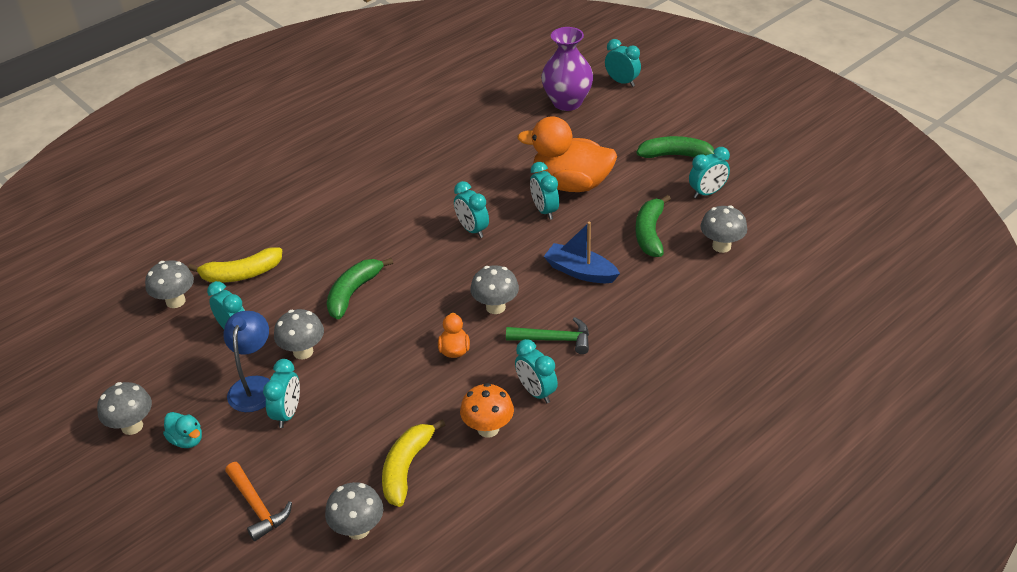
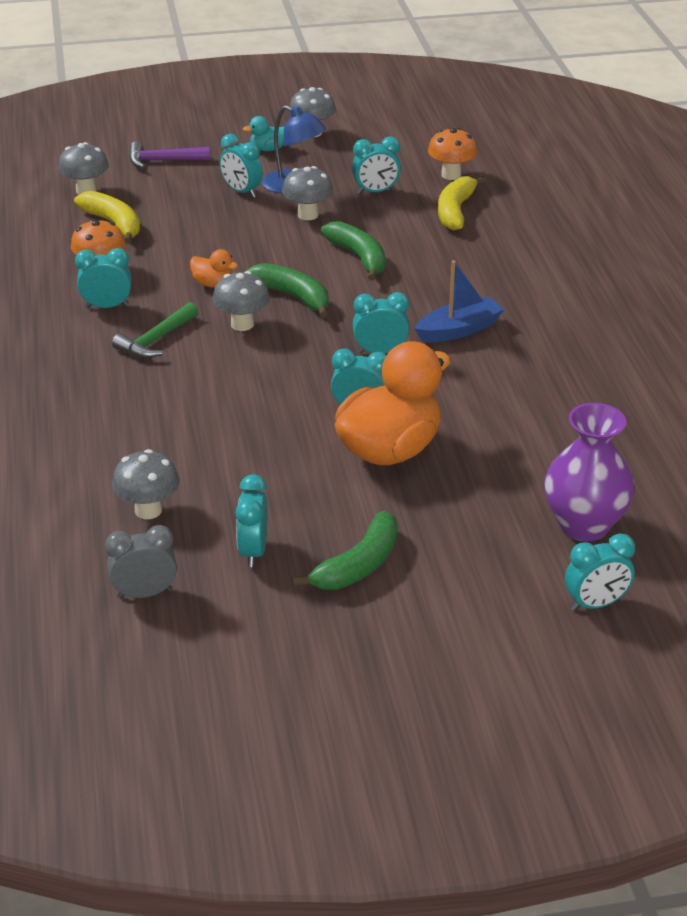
camera: 120 degrees right, 5 degrees down
(175, 301) = (451, 175): grey mushroom -> orange mushroom
(257, 507) = (163, 160): orange hammer -> purple hammer
(580, 271) = (230, 393): blue boat -> blue boat (458, 330)
(650, 233) = (233, 468): green banana -> green banana (293, 296)
(781, 213) = (144, 593): none -> grey clock

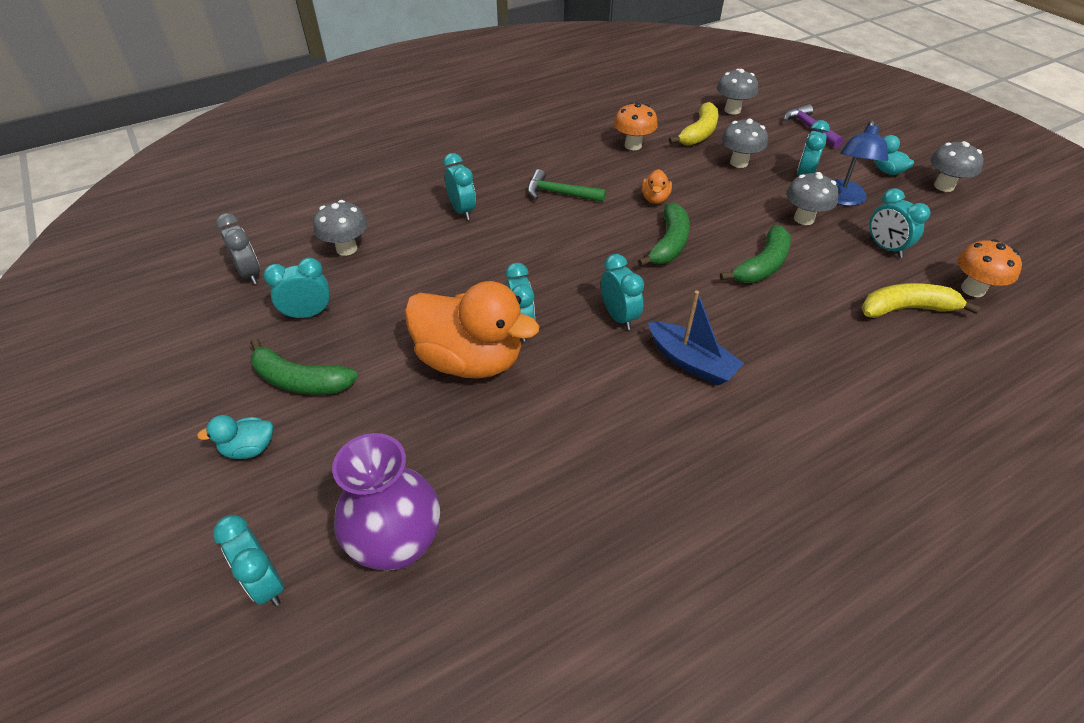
camera: 70 degrees right, 10 degrees up
(107, 306) = (588, 161): turquoise clock -> turquoise clock (462, 211)
(242, 324) = (608, 228): grey mushroom -> grey mushroom (739, 162)
(437, 607) = (249, 448): none -> turquoise duck

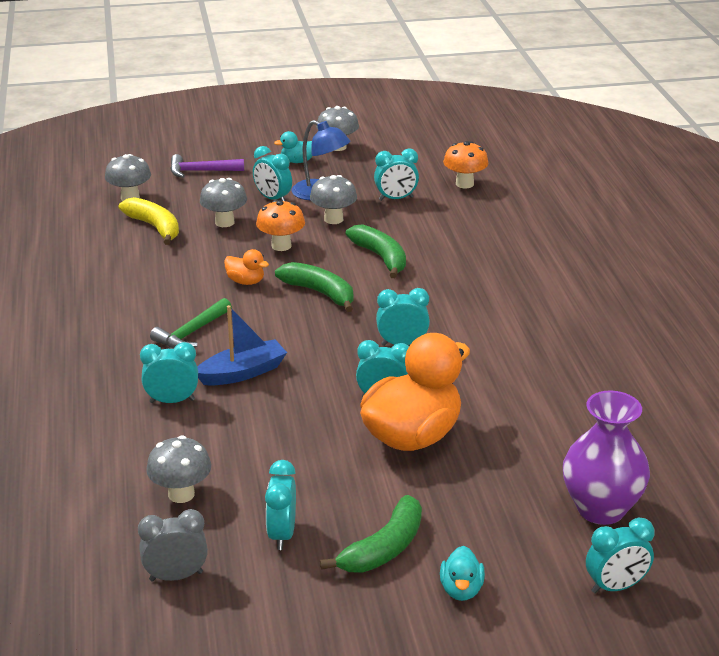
camera: 70 degrees left, 15 degrees down
(633, 145) = (141, 269): orange mushroom -> orange mushroom (281, 246)
(691, 362) = (475, 324): blue boat -> blue boat (242, 373)
(906, 309) = (469, 216): yellow banana -> none

